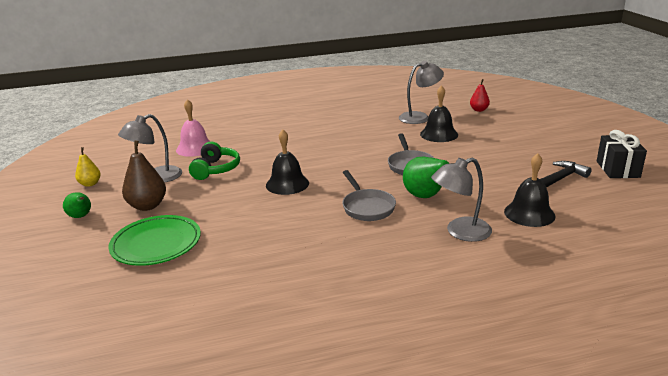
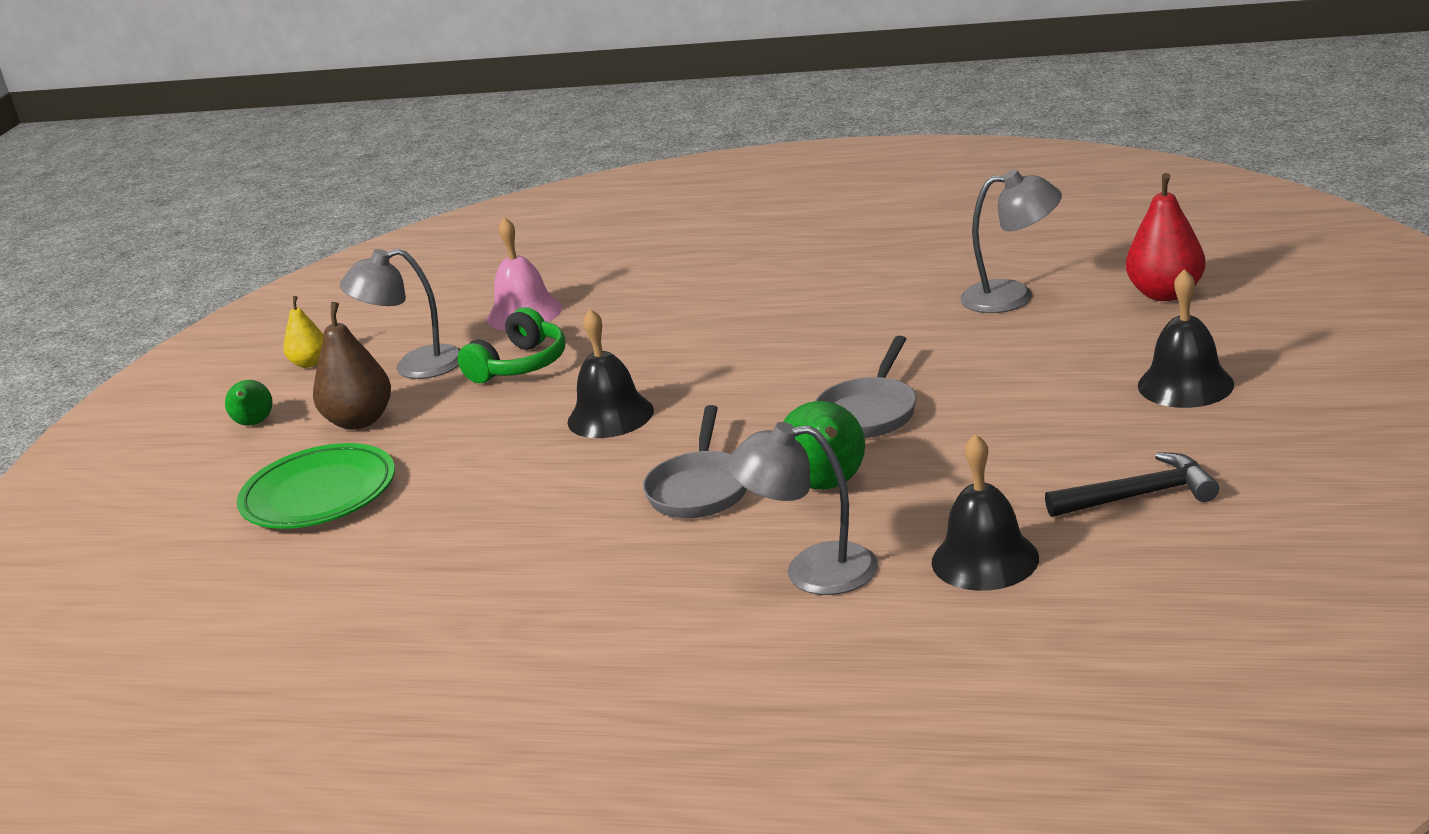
camera: 30 degrees right, 0 degrees up
(439, 134) = (1006, 346): black bell -> black bell (1185, 385)
(479, 110) = (1165, 294): red pear -> red pear, size x1.64
(618, 169) = (1303, 494): black gift -> none

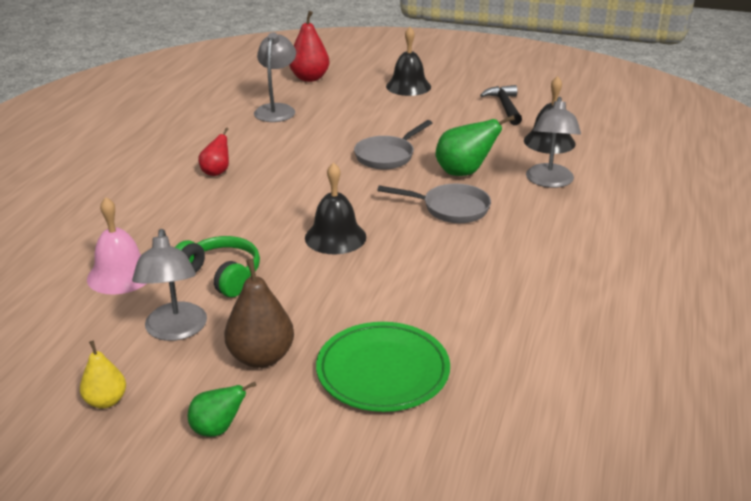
camera: 90 degrees left, 5 degrees up
(781, 304) = (216, 172): none -> red pear
(869, 412) = (387, 156): grey pan -> grey pan turned 105 degrees clockwise

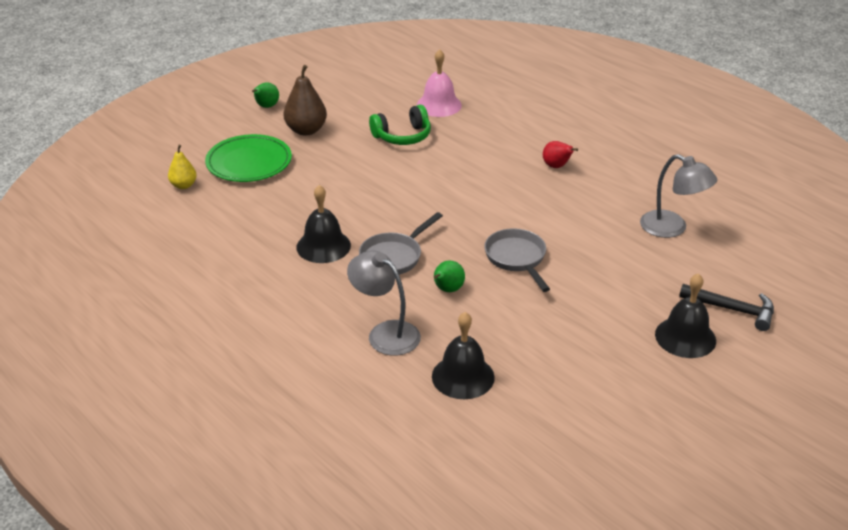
camera: 120 degrees right, 5 degrees up
(106, 401) = (322, 84): yellow pear -> yellow pear (183, 185)
(175, 331) = (360, 111): grey lamp -> none
(309, 78) = (752, 273): red pear -> none
(335, 237) = (405, 190): black bell -> black bell (323, 246)
(464, 172) = (447, 290): green pear -> green pear, size x0.61
(505, 106) = (576, 388): black hammer -> black hammer (733, 310)

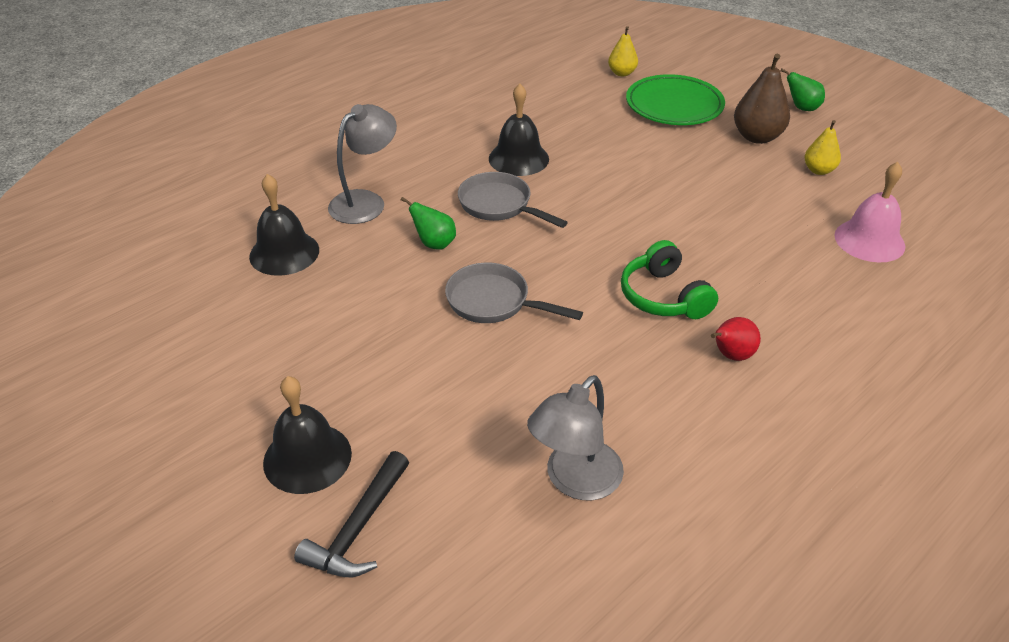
camera: 90 degrees right, 5 degrees up
(355, 111) = (818, 170): none -> yellow pear
(402, 136) = (769, 209): green headphones -> green headphones (664, 296)
(517, 259) = (494, 302): grey pan -> grey pan turned 135 degrees counterclockwise

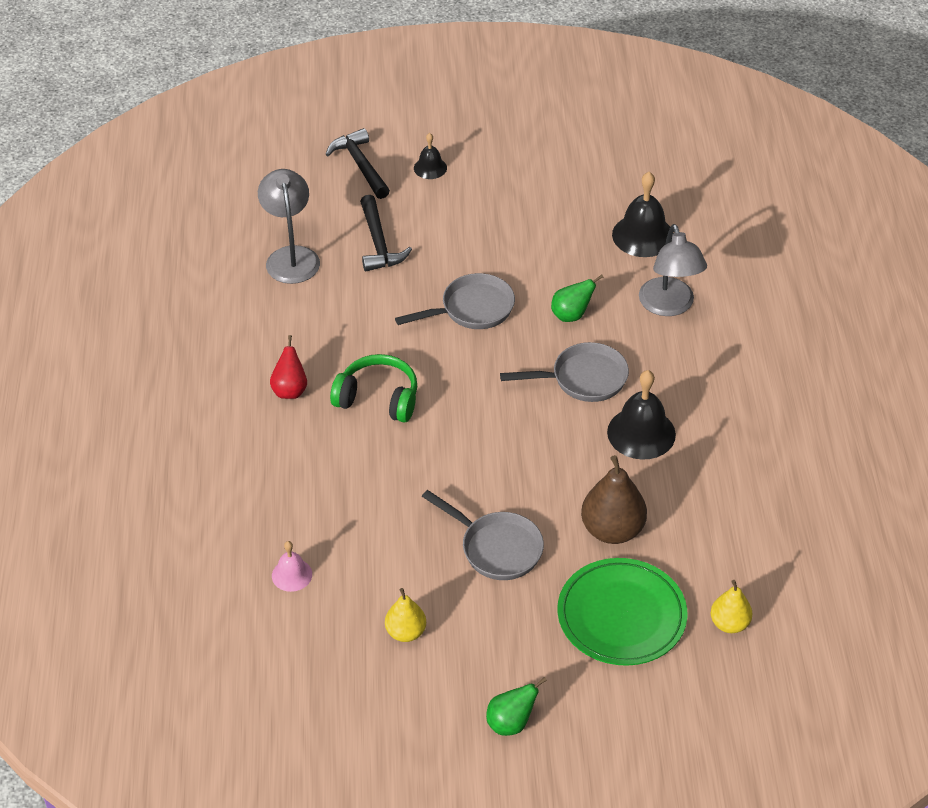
camera: 130 degrees right, 5 degrees up
(307, 457) = (430, 168): black bell -> black bell, size x0.56
(476, 420) = (379, 243): none -> black hammer
(702, 169) = (496, 548): none -> grey pan
(757, 137) = (501, 634): brown pear -> brown pear (612, 530)
(869, 240) = (292, 575): pink bell -> pink bell, size x0.56

